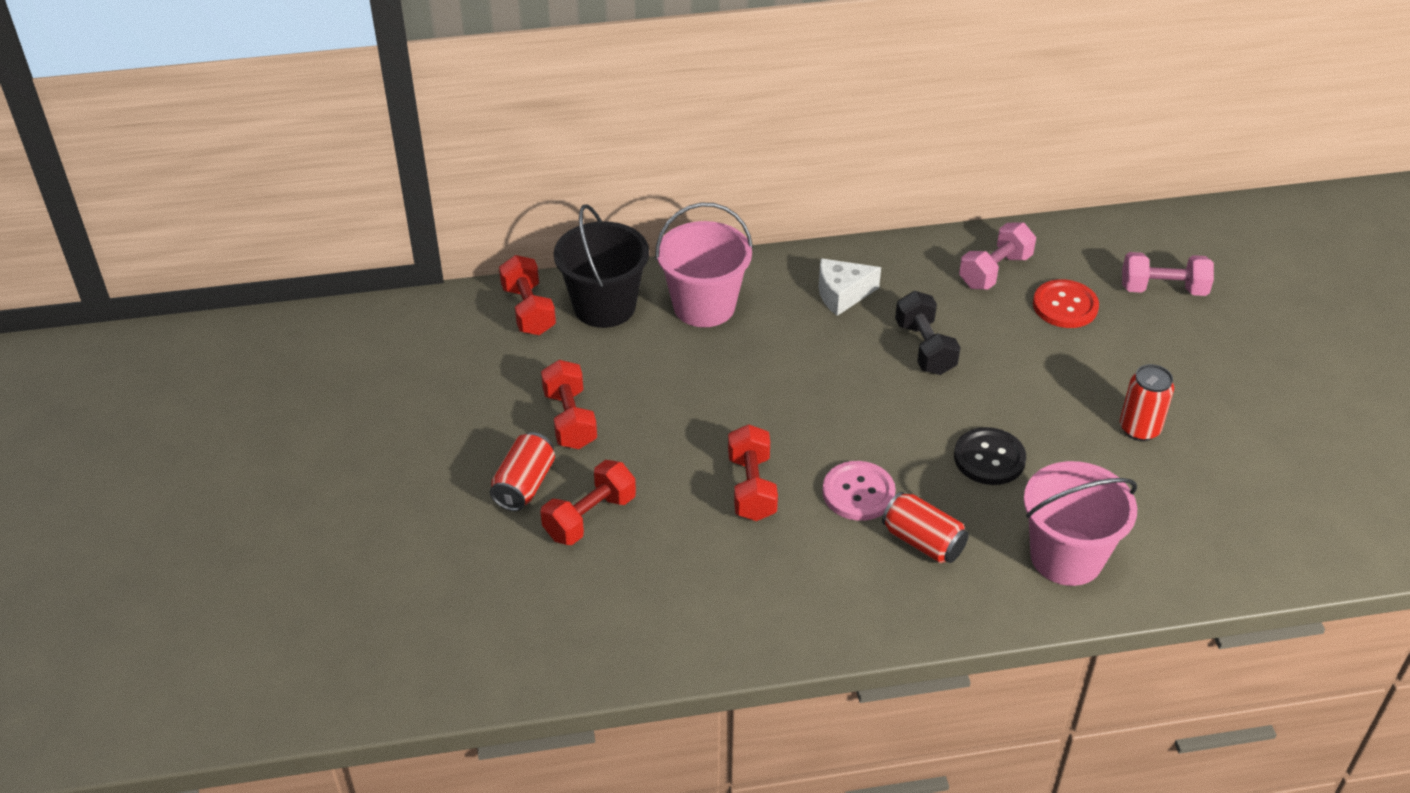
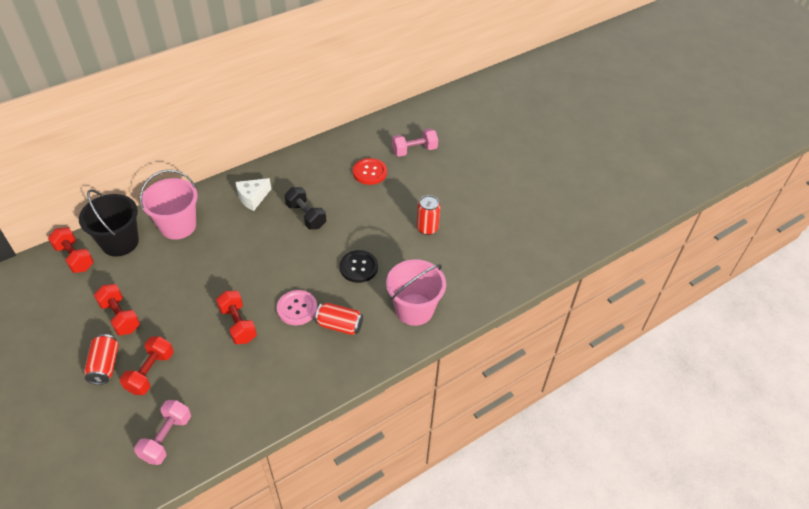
camera: 25 degrees left, 5 degrees up
(995, 271) = (328, 163): pink dumbbell -> pink dumbbell (166, 438)

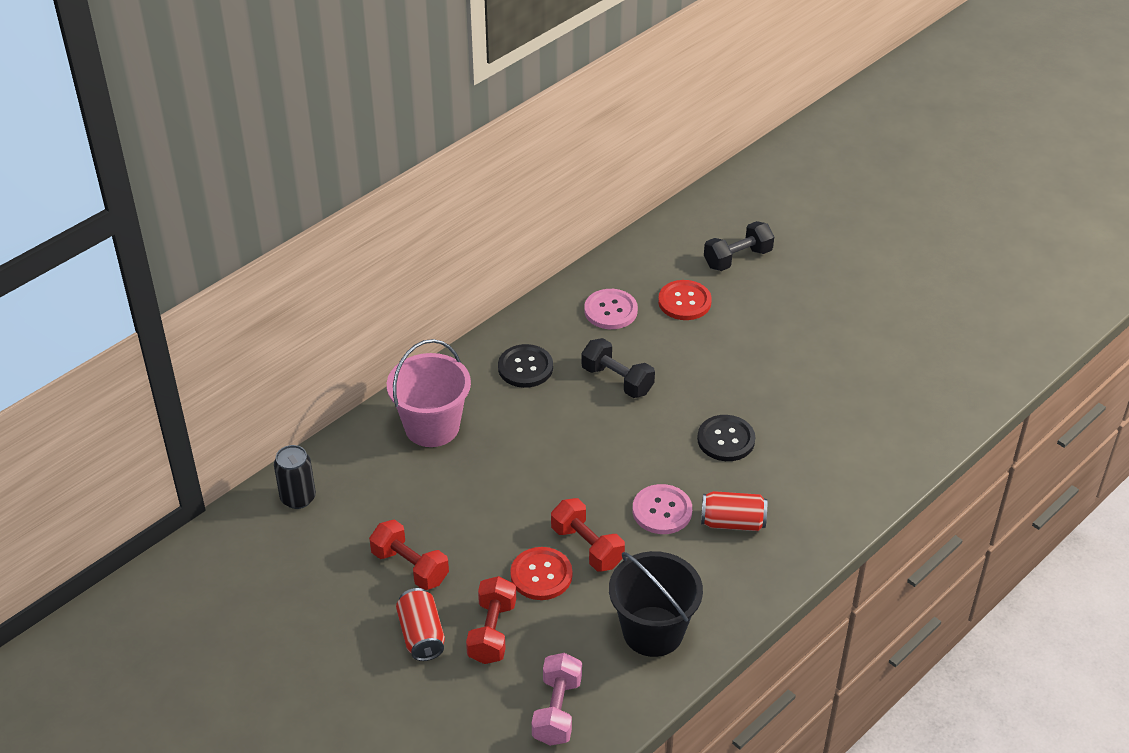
camera: 10 degrees left, 5 degrees down
(74, 257) = (298, 498): red dumbbell -> black can
(120, 242) = (355, 465): black bucket -> black bucket (653, 631)
(200, 338) = (541, 575): none -> red button
(252, 198) = (525, 367): white cheese -> black button
(321, 170) = (610, 311): none -> pink button
(414, 150) = (737, 258): pink dumbbell -> black dumbbell
(414, 309) = (829, 483): pink bucket -> none
(427, 228) = (802, 368): red can -> none

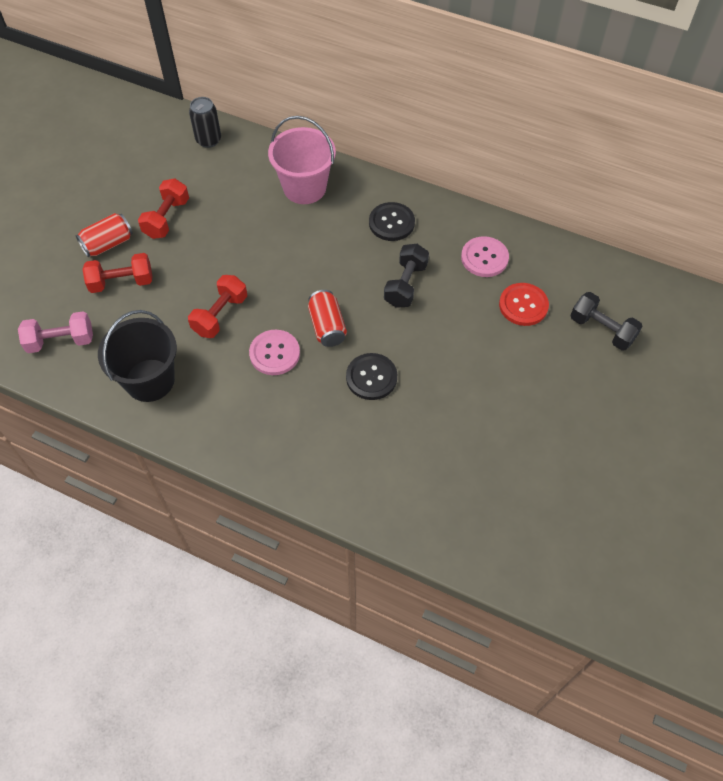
camera: 70 degrees right, 15 degrees up
(541, 575) = (183, 295): red button -> none
(732, 523) = (279, 405): red can -> red can (327, 326)

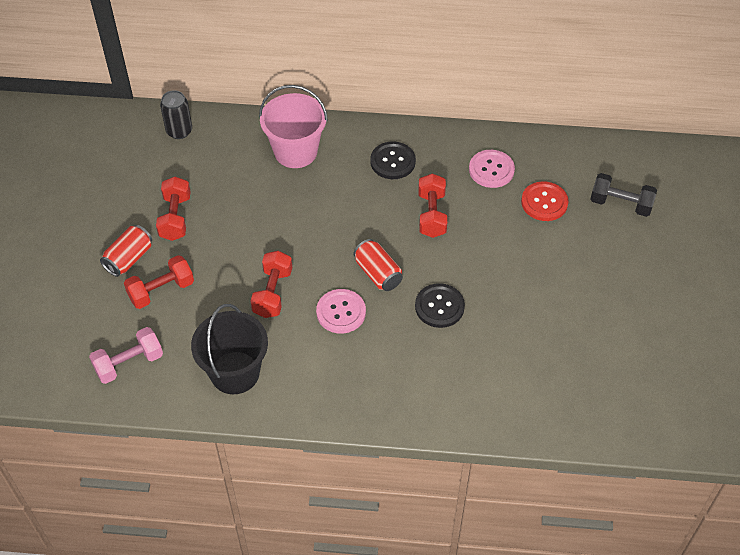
camera: 20 degrees left, 5 degrees down
(405, 285) = (431, 214): black dumbbell -> red dumbbell

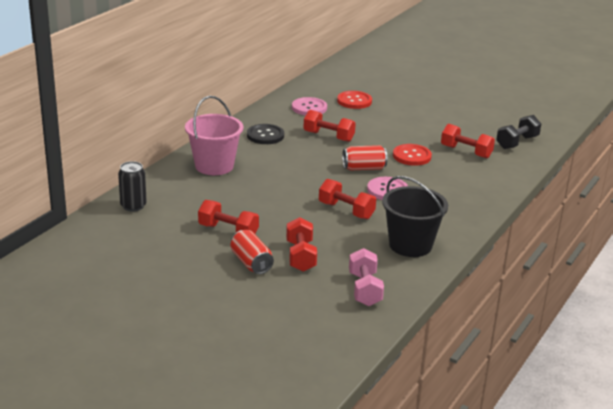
camera: 65 degrees left, 25 degrees down
(439, 306) = (412, 156): black button -> red button
(490, 355) = (466, 152): none -> red dumbbell
(620, 204) = (378, 82): black dumbbell -> black dumbbell (517, 142)

